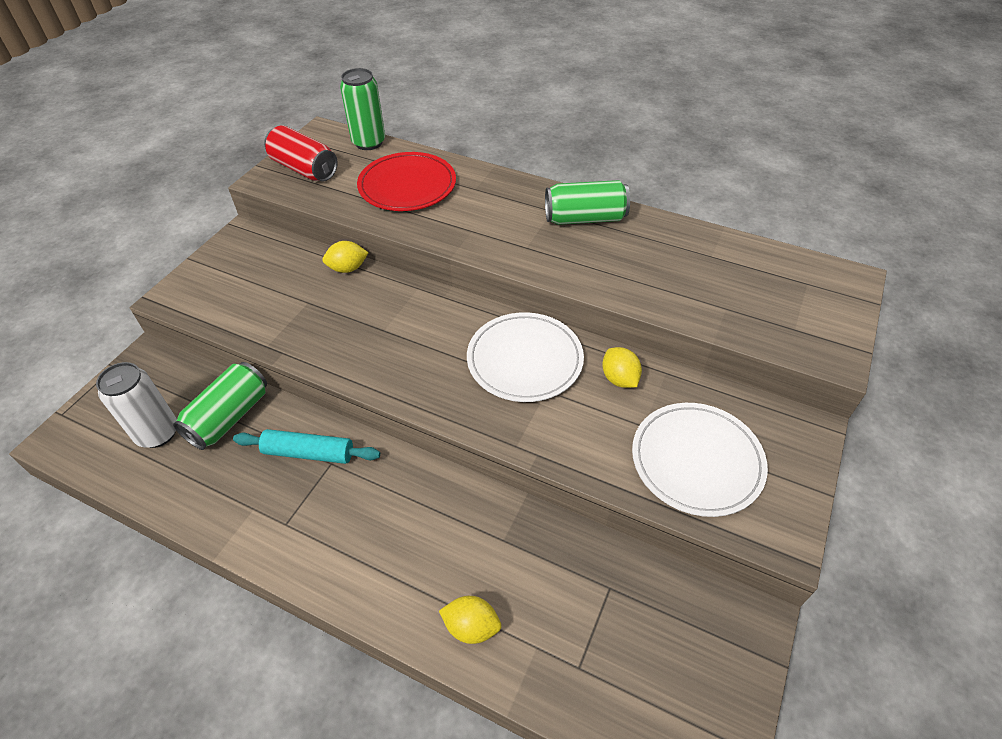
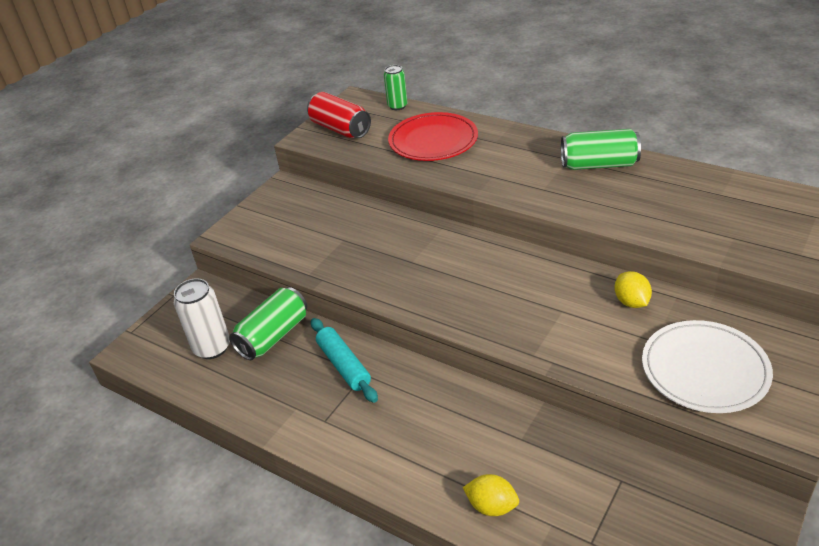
camera: 10 degrees right, 10 degrees down
(309, 453) = (344, 365): turquoise rolling pin -> turquoise rolling pin turned 45 degrees clockwise
(348, 268) = (378, 212): yellow lemon -> none
(369, 142) = (397, 106): green can -> green can, size x0.65
(525, 360) = (541, 286): white plate -> none

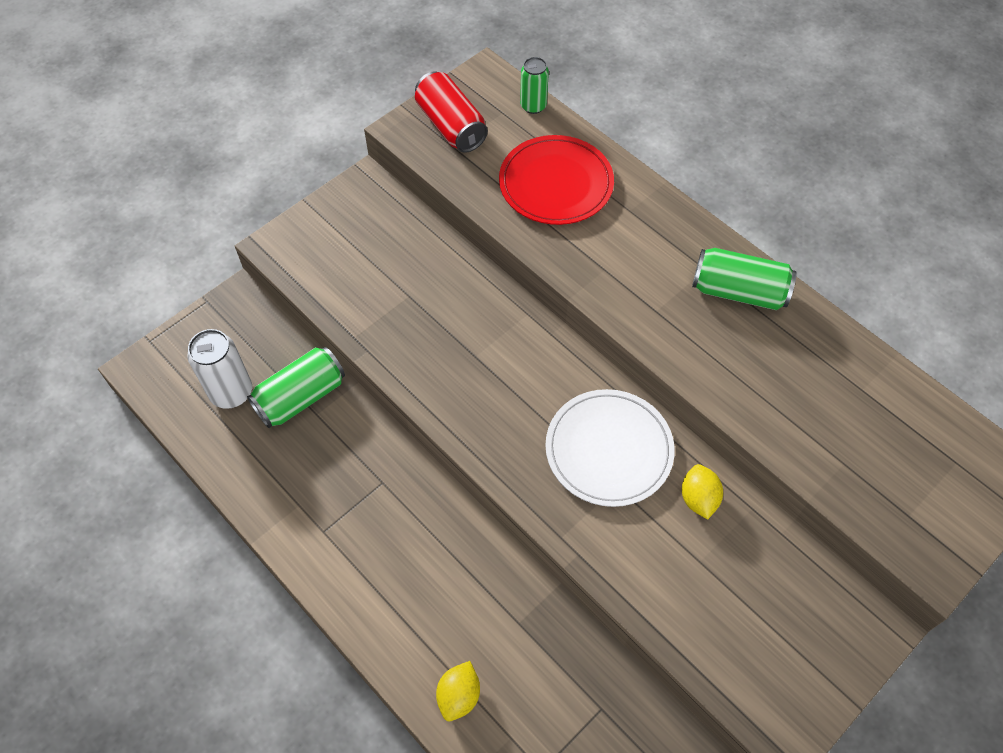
camera: 10 degrees right, 20 degrees up
(344, 365) = (365, 464): turquoise rolling pin -> none
(491, 506) = (459, 695): yellow lemon -> yellow lemon turned 75 degrees clockwise
(704, 370) = (737, 620): white plate -> white plate (609, 450)

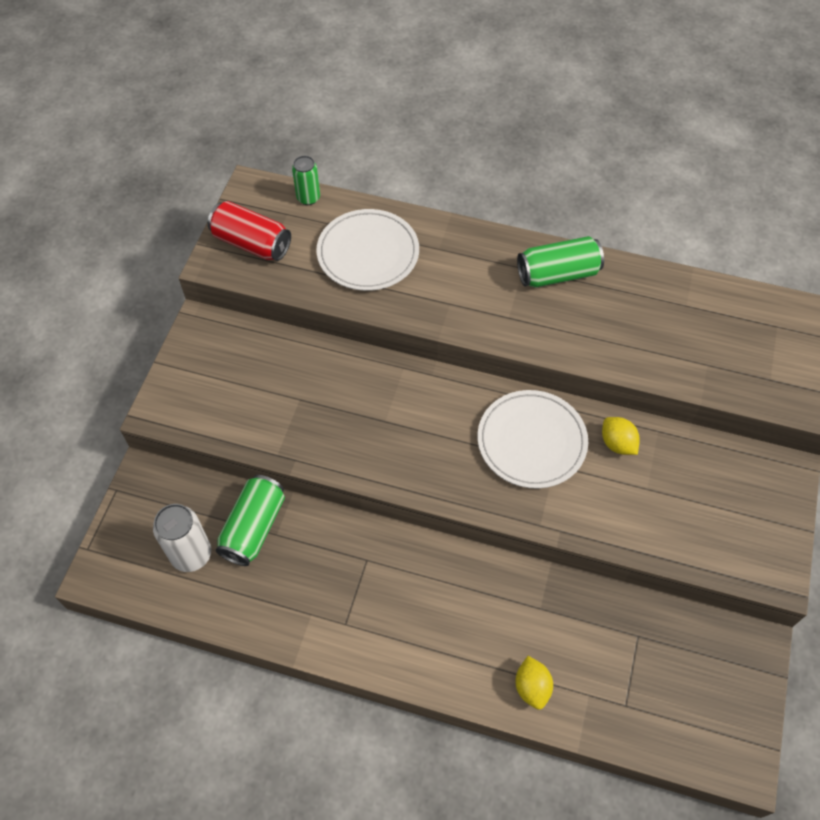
camera: 30 degrees left, 0 degrees up
(556, 183) = (368, 253): red plate -> white plate

